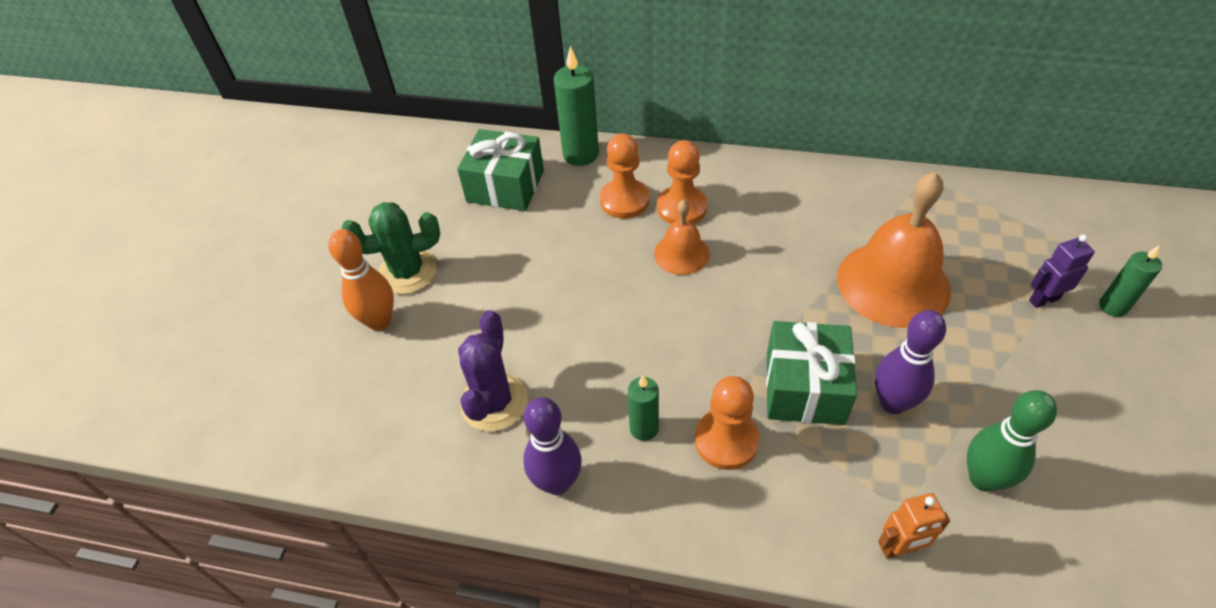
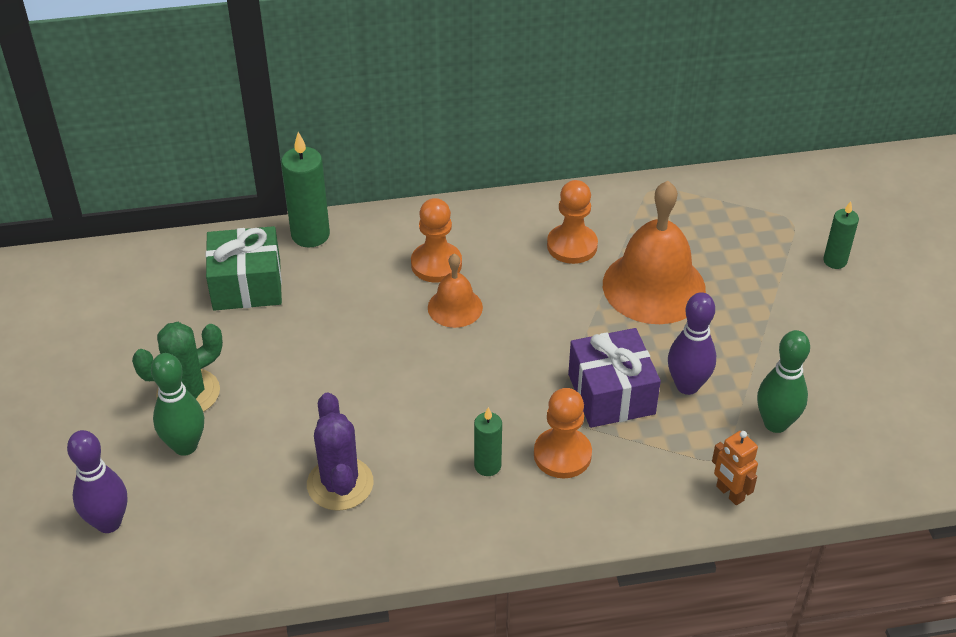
camera: 25 degrees left, 5 degrees down
(379, 321) = (185, 446): orange bowling pin -> green bowling pin
(557, 482) = (431, 531): purple bowling pin -> purple bowling pin (108, 522)
(624, 200) = (377, 270): orange pawn -> orange pawn (572, 246)
(804, 388) = (611, 394): green gift -> purple gift
(899, 548) = (729, 493): orange robot -> orange robot turned 90 degrees clockwise
(1043, 299) = (780, 269): purple robot -> none

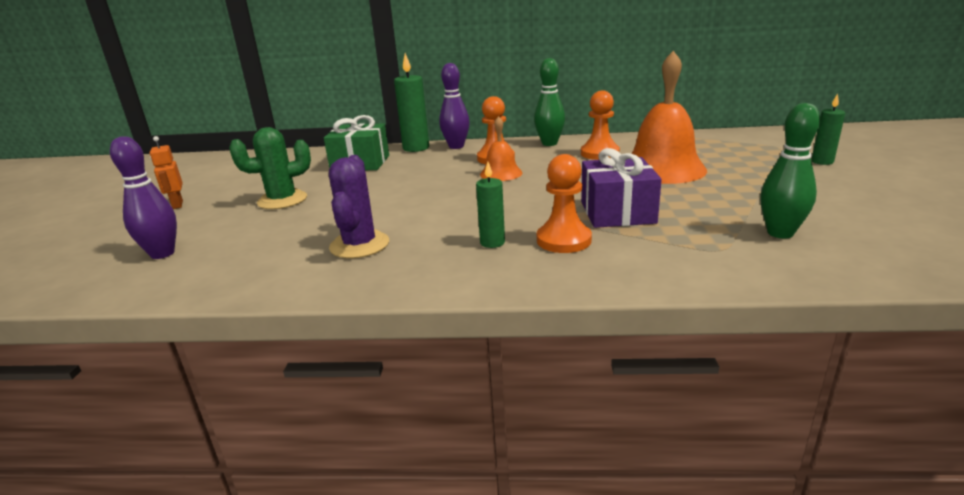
camera: 15 degrees right, 20 degrees down
(185, 446) = (257, 222): green bowling pin -> green bowling pin (549, 143)
(687, 385) = (689, 211): purple bowling pin -> purple bowling pin (456, 146)
(729, 493) = (733, 271): orange robot -> orange robot (177, 205)

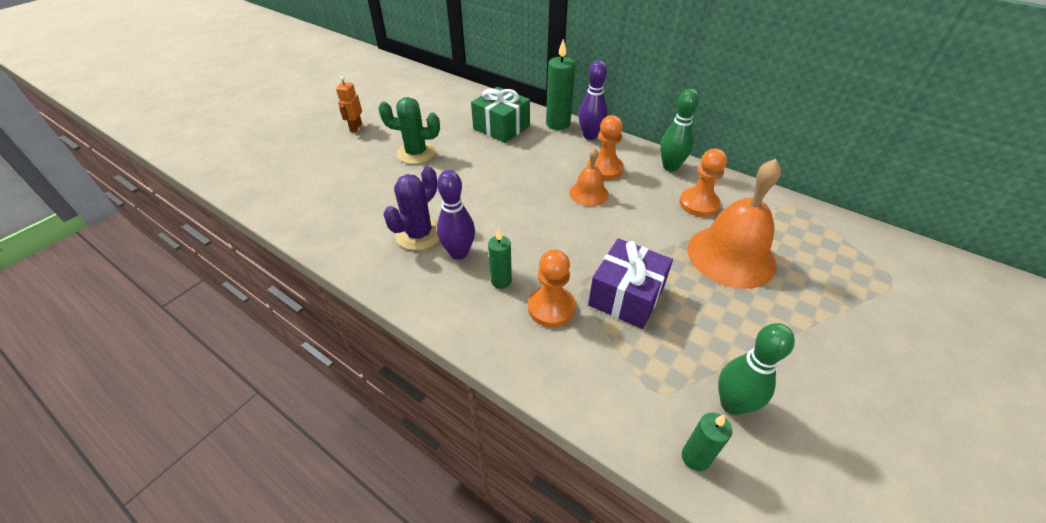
camera: 30 degrees right, 20 degrees up
(162, 254) = (312, 181): purple bowling pin -> purple bowling pin (459, 253)
(822, 162) = (911, 329): green candle -> green candle (695, 457)

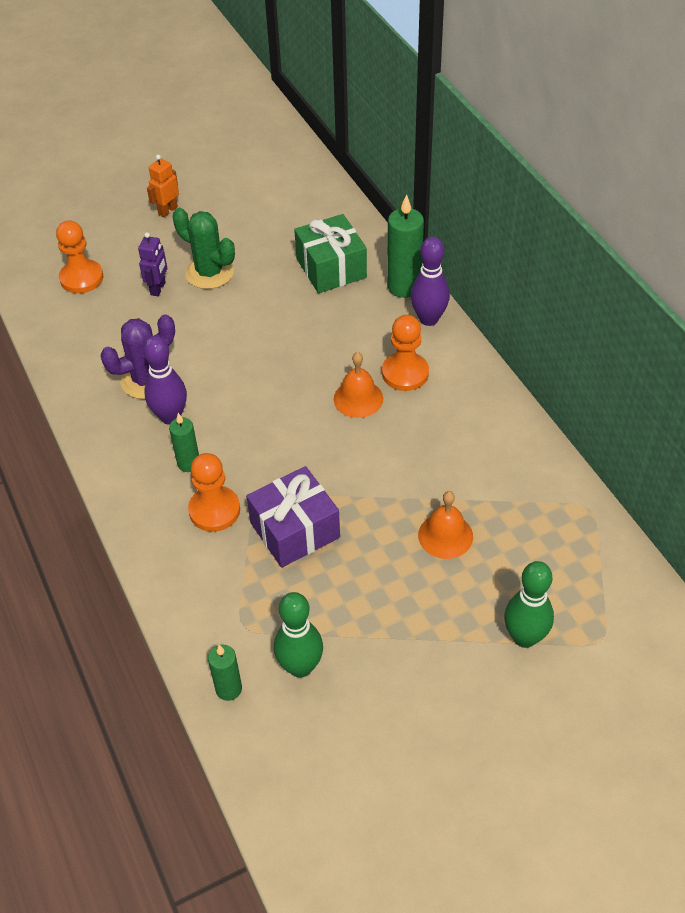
camera: 30 degrees right, 5 degrees up
(383, 173) = (158, 288): none -> purple robot
(670, 167) = (487, 400): green bowling pin -> green bowling pin (524, 637)
(699, 204) = (472, 461): orange pawn -> orange pawn (81, 278)
(731, 256) = (445, 535): orange bell -> orange bell, size x0.53

